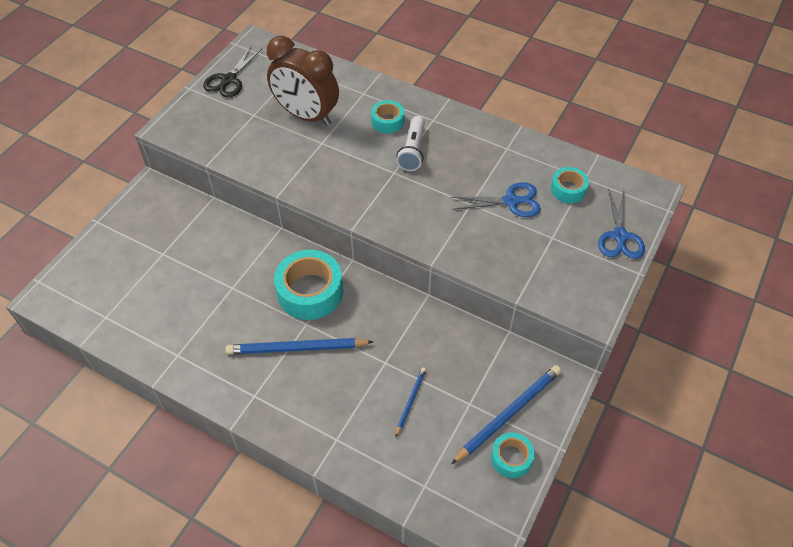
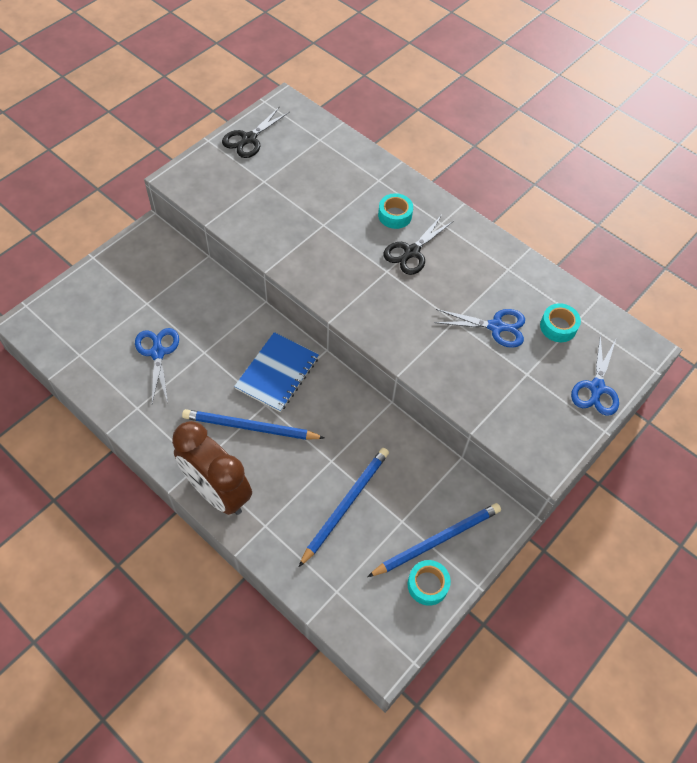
camera: 10 degrees right, 5 degrees up
(186, 298) = (157, 353): none -> blue scissors
(306, 115) = (315, 193): brown clock -> brown clock (217, 492)
(310, 292) = (277, 373): turquoise tape -> blue notebook
(410, 401) = (345, 505): blue pencil -> blue pencil, size x1.89
(413, 150) = (411, 252): white flashlight -> black scissors

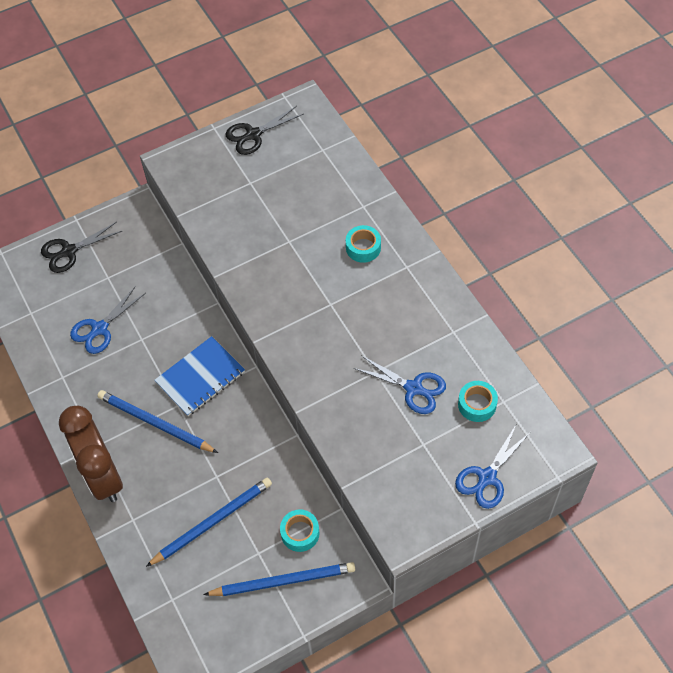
camera: 25 degrees right, 0 degrees up
(157, 353) = (100, 329): blue scissors -> blue scissors turned 150 degrees counterclockwise
(411, 252) = (363, 290): black scissors -> black scissors (69, 251)
(427, 585) = (257, 619): turquoise tape -> turquoise tape (300, 533)

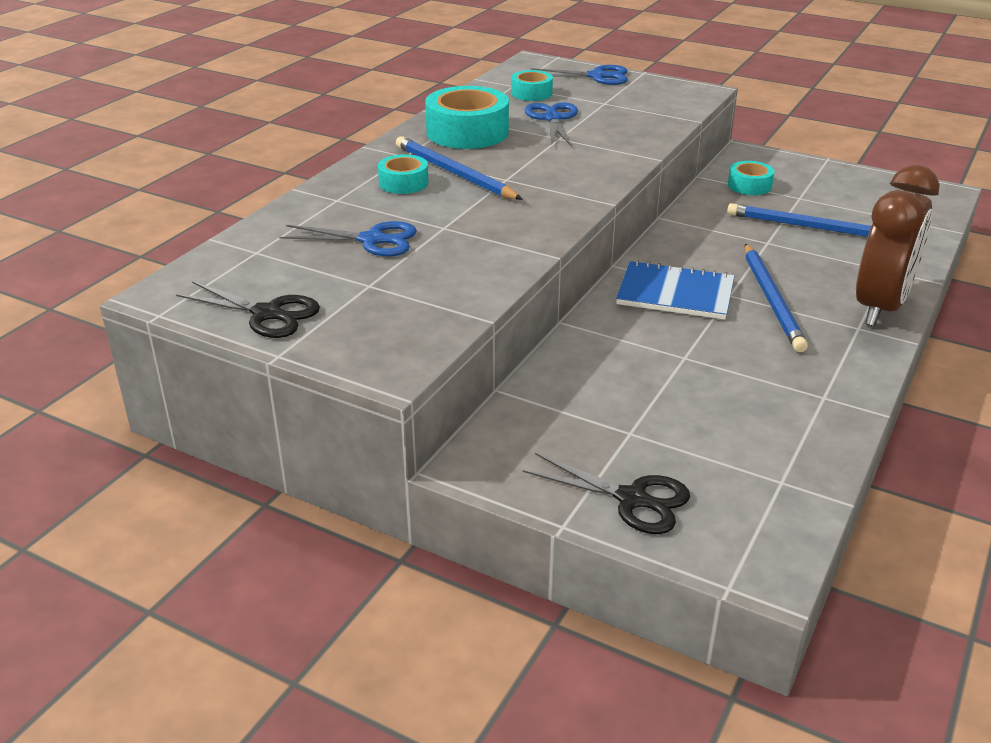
camera: 125 degrees left, 25 degrees down
(100, 329) = (717, 399): blue scissors -> blue scissors (372, 240)
(282, 581) = (802, 180): blue pencil -> blue pencil (454, 173)
(423, 320) = (467, 132): none -> turquoise tape

